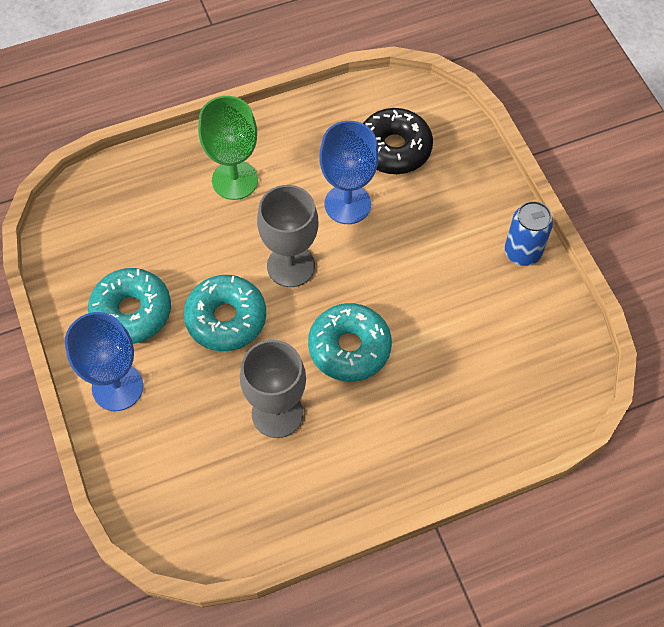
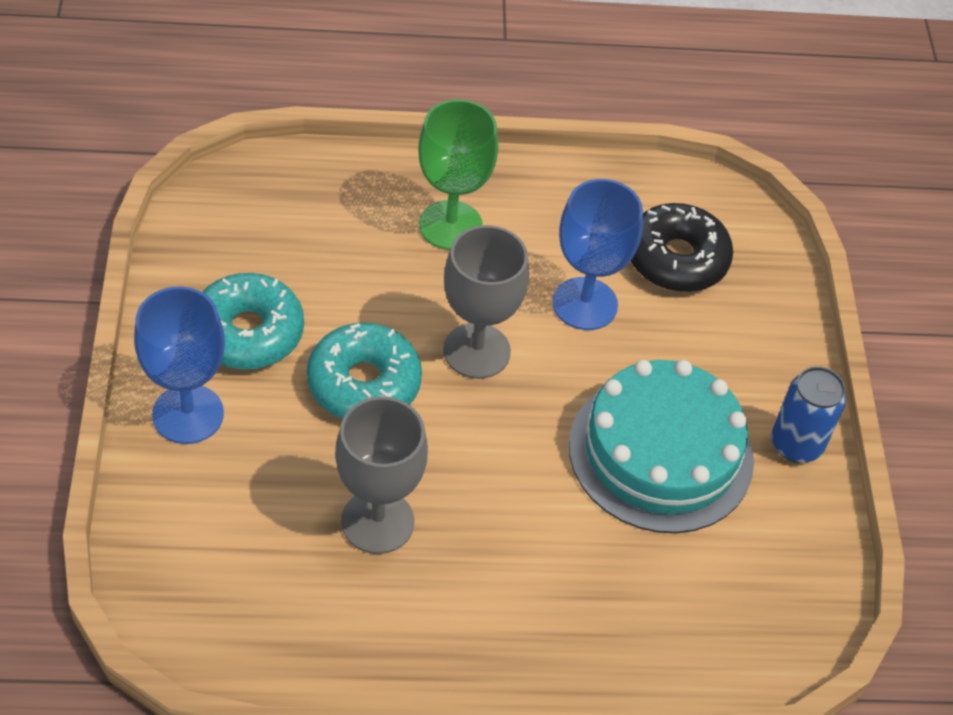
camera: 15 degrees right, 10 degrees down
(349, 348) = (509, 477): turquoise donut -> none
(439, 292) = (661, 452): none -> turquoise cake

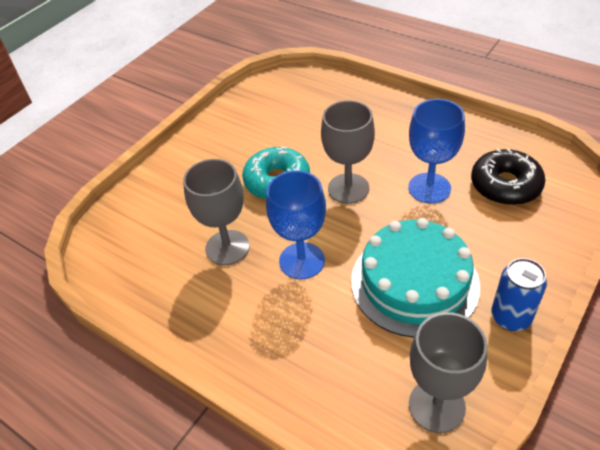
camera: 45 degrees right, 5 degrees down
(188, 414) = (185, 163): blue goblet -> blue goblet (302, 261)
(248, 332) = (243, 139): turquoise donut -> none
(450, 225) = (383, 127): green goblet -> none
(789, 594) = (436, 406): none -> grey goblet

